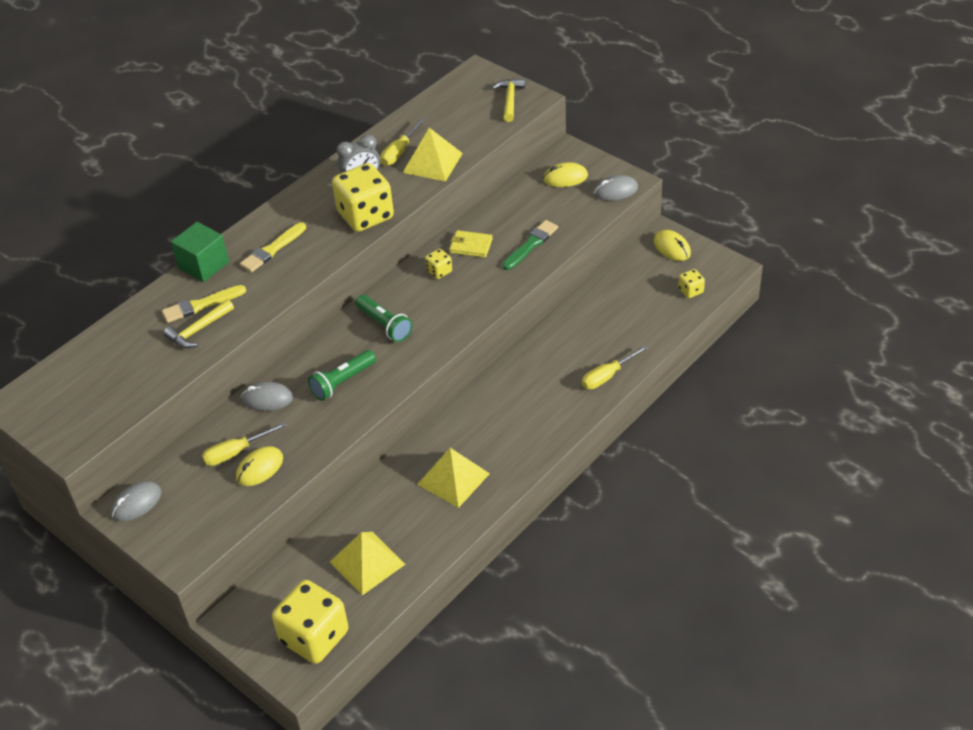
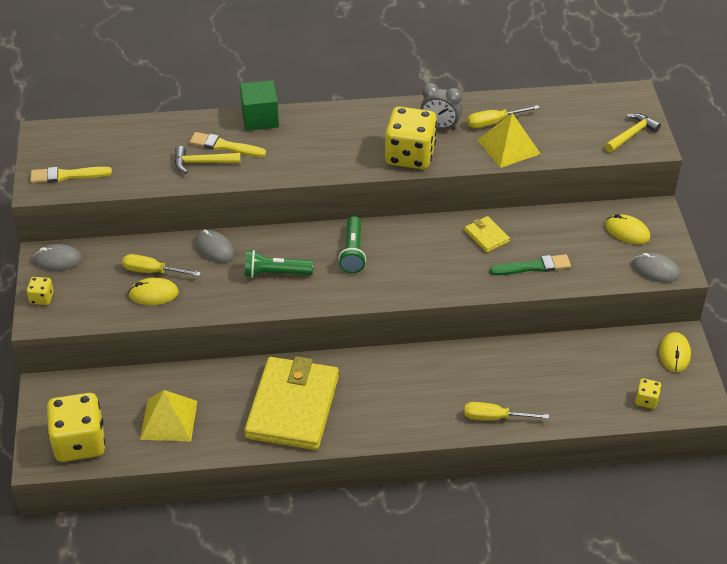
camera: 40 degrees right, 0 degrees up
(272, 249) = (317, 138): yellow brush -> yellow brush (67, 175)
(439, 271) = (439, 239): yellow dice -> yellow dice (42, 298)
(453, 478) = (293, 407): yellow pyramid -> yellow wallet

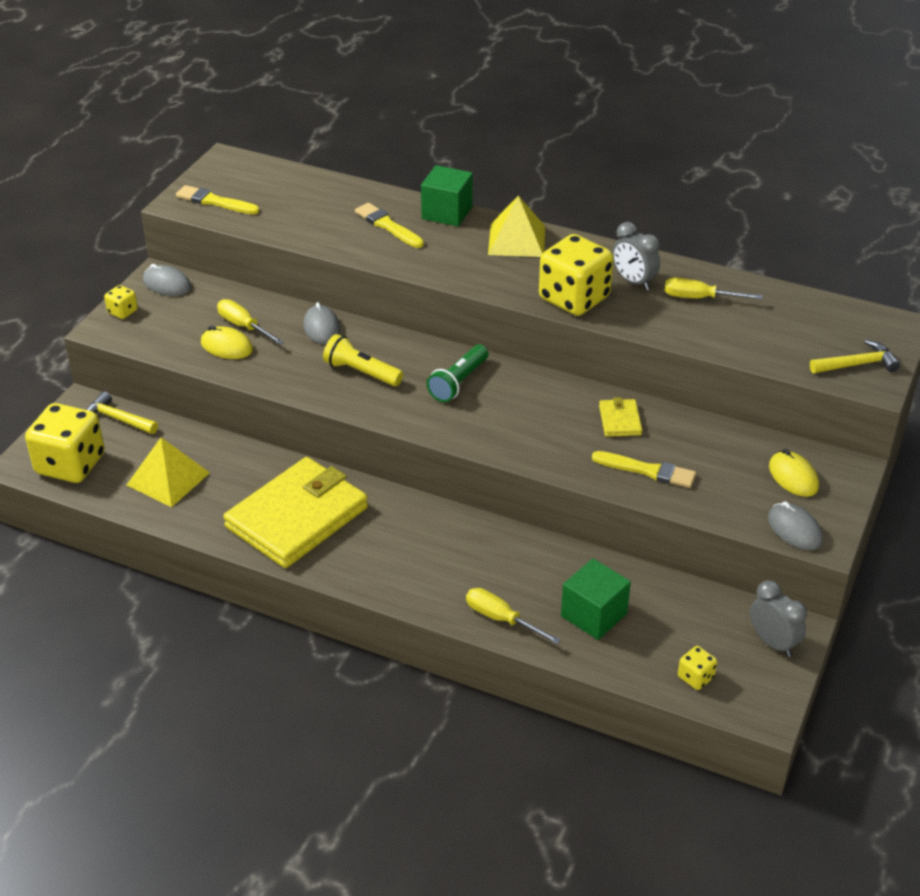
camera: 30 degrees right, 5 degrees down
(202, 163) = (351, 233): yellow hammer -> yellow hammer (117, 419)
(275, 273) = (361, 372): green flashlight -> yellow flashlight
(508, 146) = (694, 327): yellow pyramid -> yellow pyramid (516, 240)
(533, 266) = (647, 470): green brush -> yellow brush
(551, 386) = (594, 615): none -> green cube
(674, 354) = (773, 642): yellow mouse -> grey clock

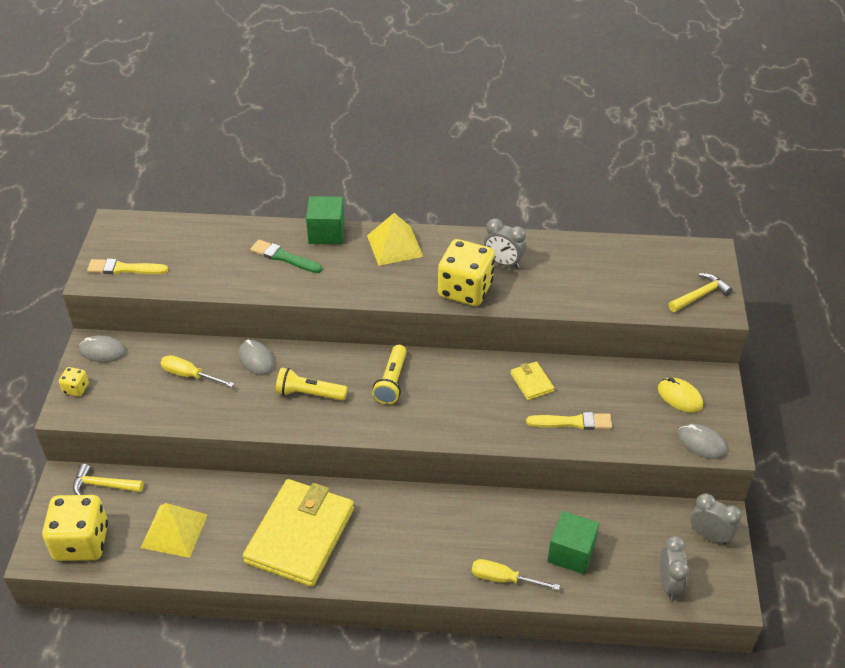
camera: 20 degrees left, 5 degrees up
(226, 346) = (184, 399): yellow mouse -> none
(387, 226) = (284, 257): yellow brush -> green brush
(458, 382) = (392, 382): green flashlight -> yellow flashlight
(695, 677) = (669, 584): yellow dice -> grey clock
(699, 298) = (559, 265): yellow screwdriver -> none

